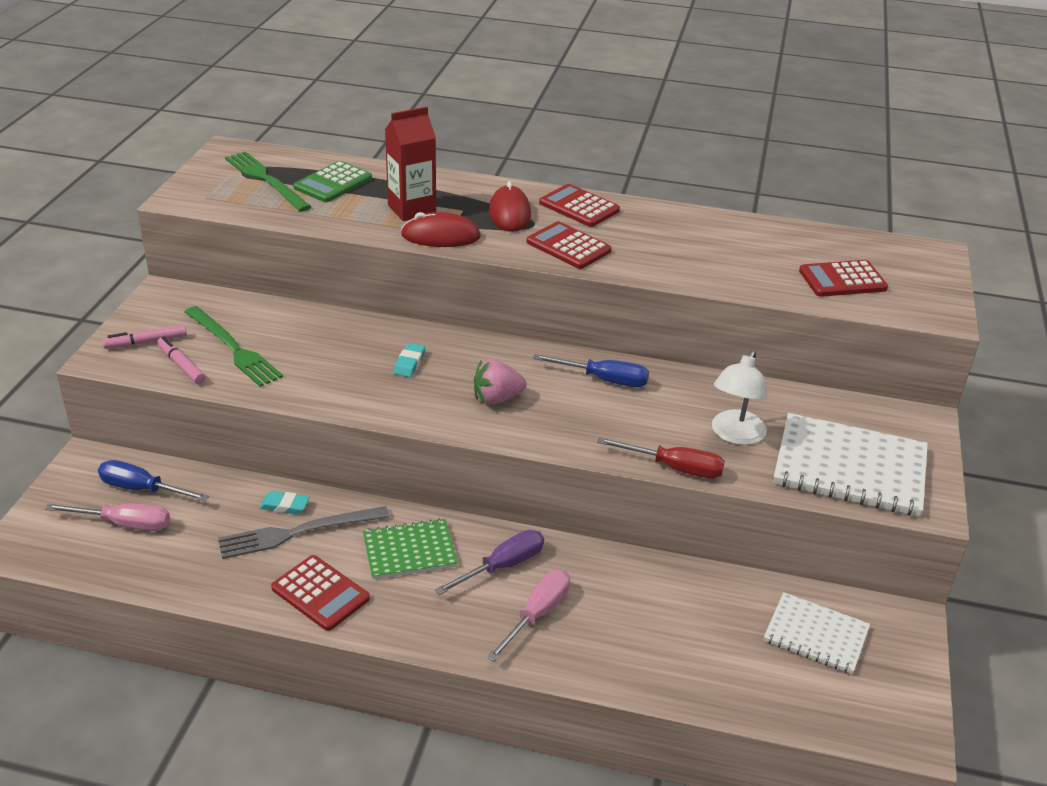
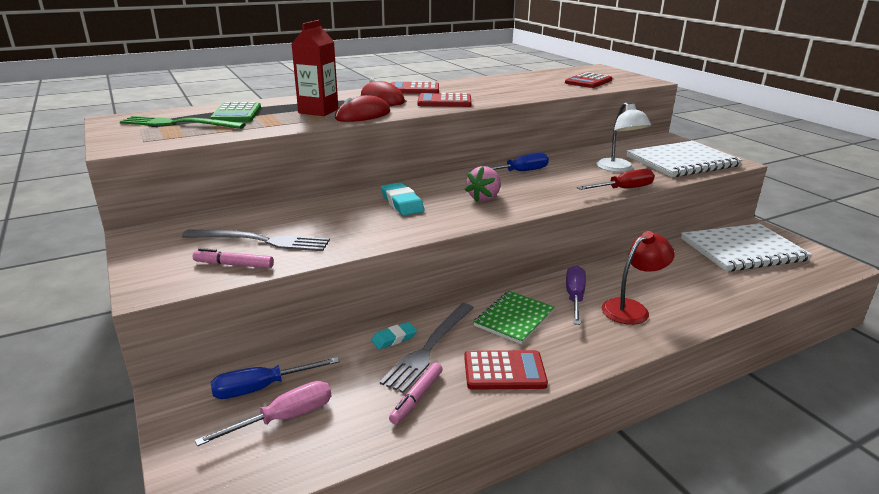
camera: 40 degrees left, 10 degrees down
(146, 342) = (175, 265): pink marker -> pink marker (416, 397)
(233, 348) = (261, 241): green fork -> grey fork
(409, 363) = (402, 203): turquoise eraser -> turquoise eraser, size x1.56
(537, 614) = (632, 308): pink screwdriver -> red lamp
(816, 635) = (742, 250): white notebook -> white notebook, size x1.65

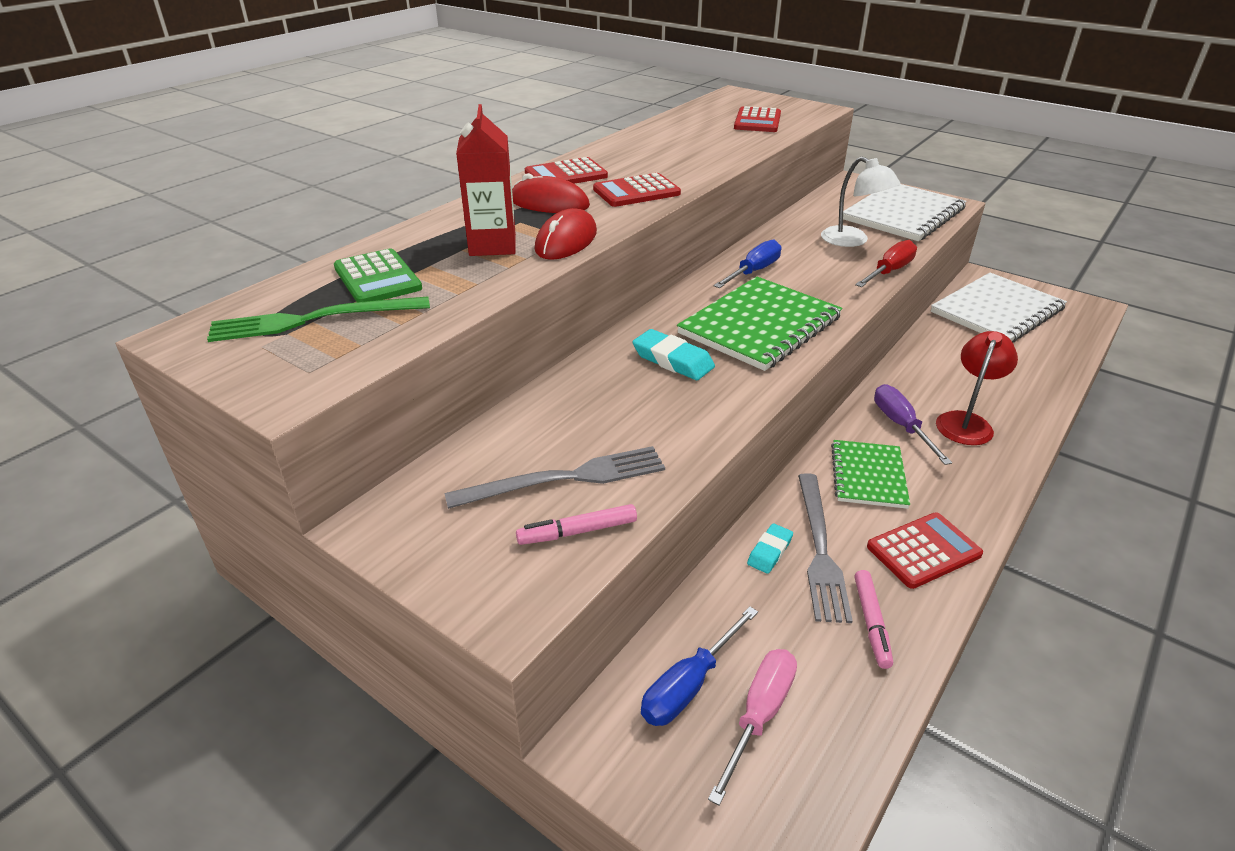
camera: 25 degrees left, 10 degrees up
(484, 198) = (760, 325): pink strawberry -> green notebook

